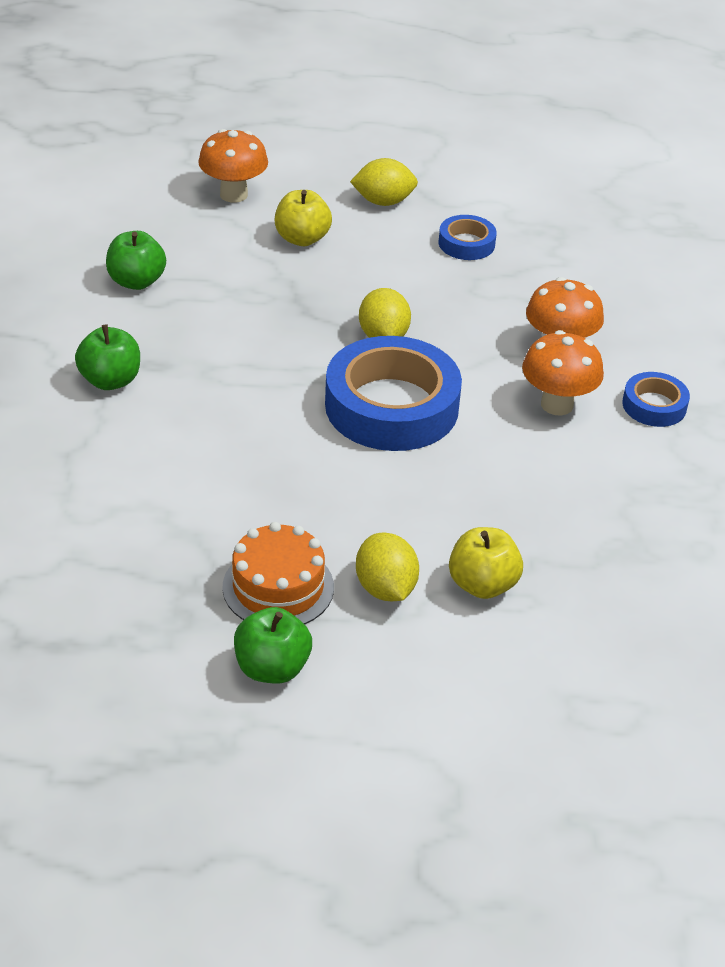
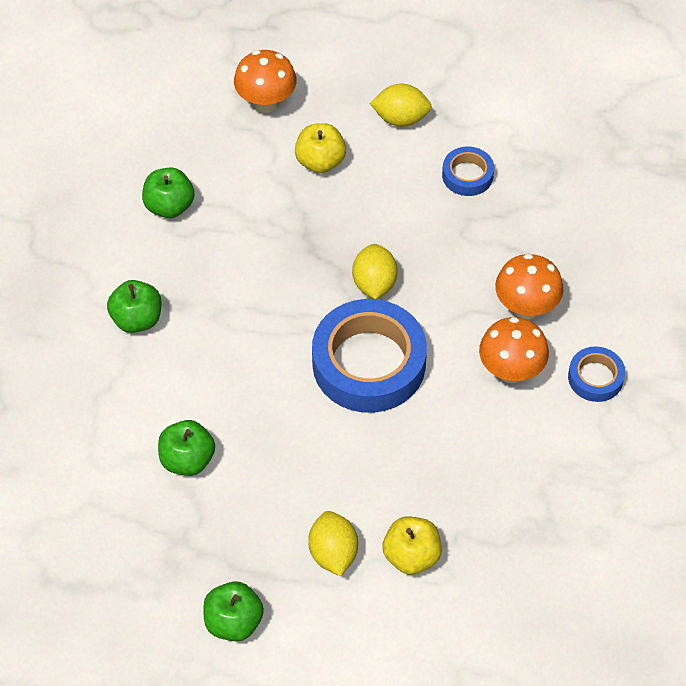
camera: 10 degrees right, 15 degrees up
(189, 507) = (187, 460): none -> green apple
(278, 587) = (248, 545): orange cake -> none

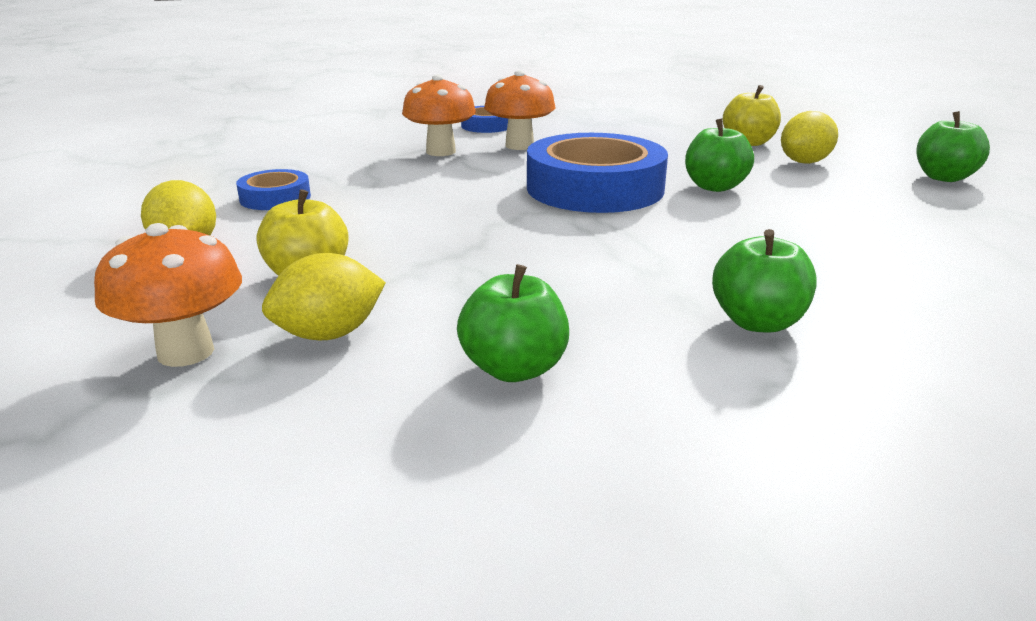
camera: 120 degrees left, 30 degrees down
(187, 460) = (862, 233): green apple -> green apple (714, 187)
(374, 284) = (489, 206): yellow lemon -> yellow lemon (329, 334)

